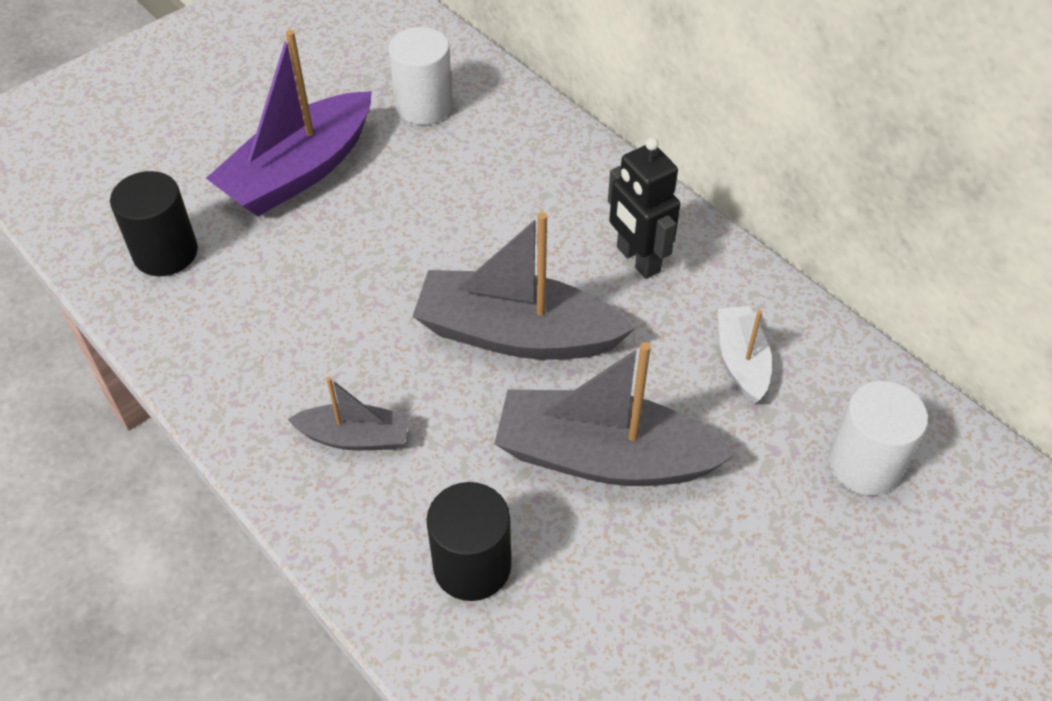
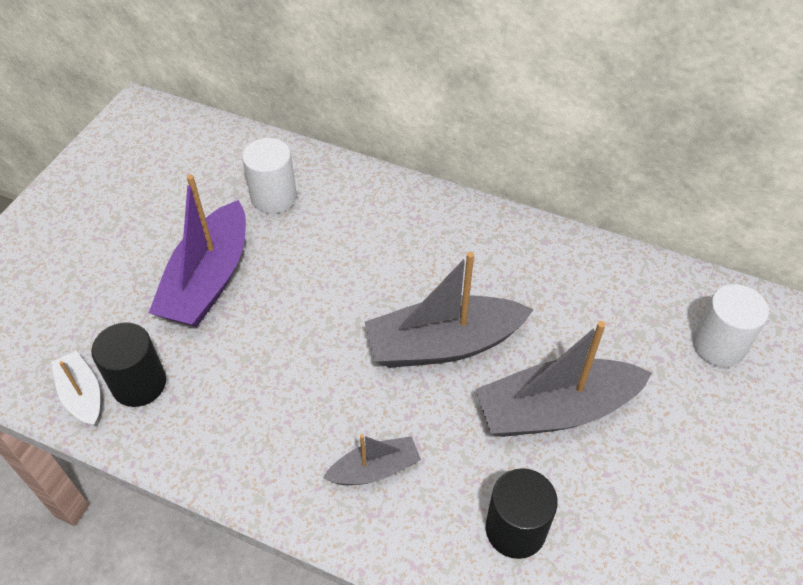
camera: 25 degrees left, 0 degrees up
(637, 260) = (492, 258): black robot -> none
(741, 361) = (602, 305): white boat -> white boat (82, 395)

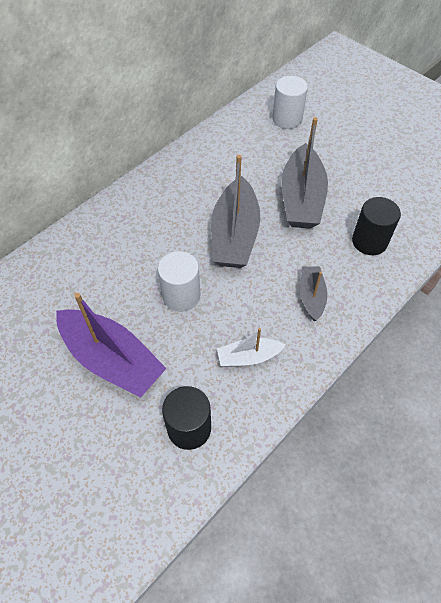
camera: 70 degrees left, 5 degrees up
(82, 395) = (182, 474): white boat -> white boat (248, 357)
(273, 197) = (52, 296): white cylinder -> white cylinder (181, 295)

